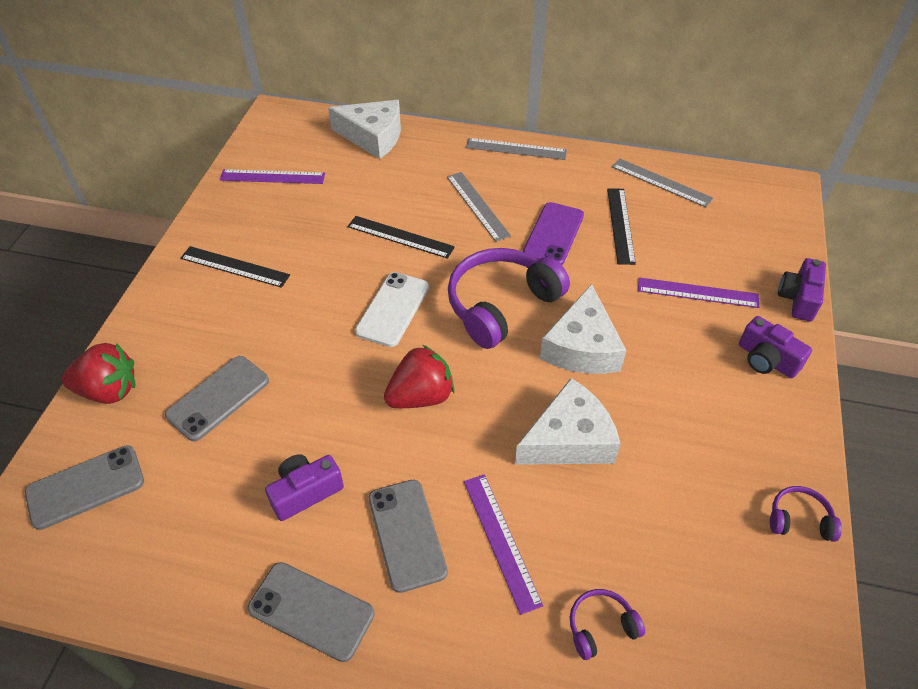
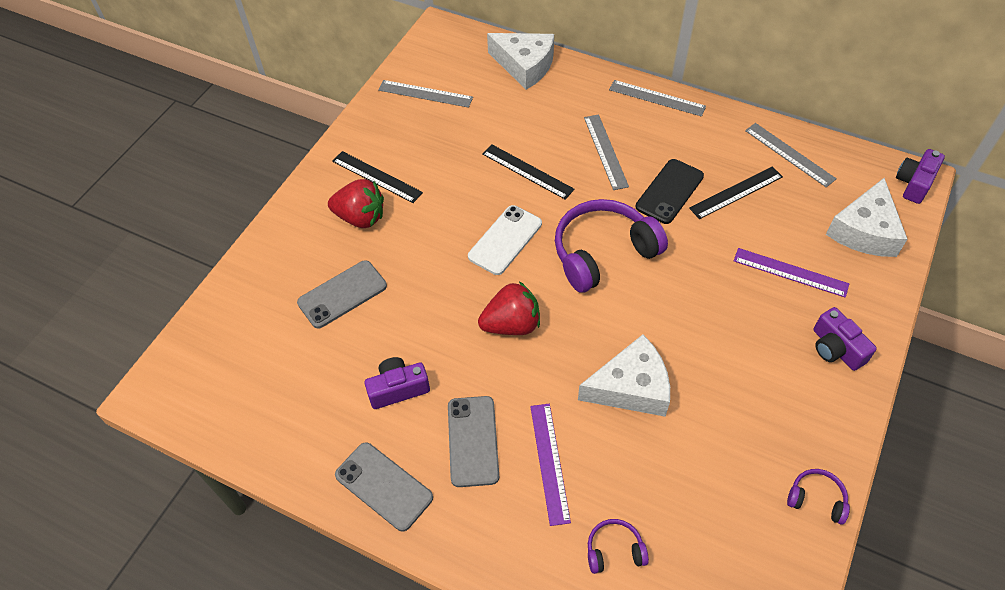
camera: 15 degrees right, 5 degrees up
(85, 487) = (227, 350): grey phone -> none
(109, 390) = (256, 271): red strawberry -> red strawberry (360, 217)
(272, 177) = (425, 94): purple ruler -> grey ruler
(553, 234) = (669, 191): purple phone -> black phone
(582, 347) = (666, 305): white cheese -> white cheese (864, 231)
(620, 225) = (736, 192): black ruler -> black ruler turned 45 degrees clockwise
(798, 298) = (887, 295): purple camera -> purple camera (914, 183)

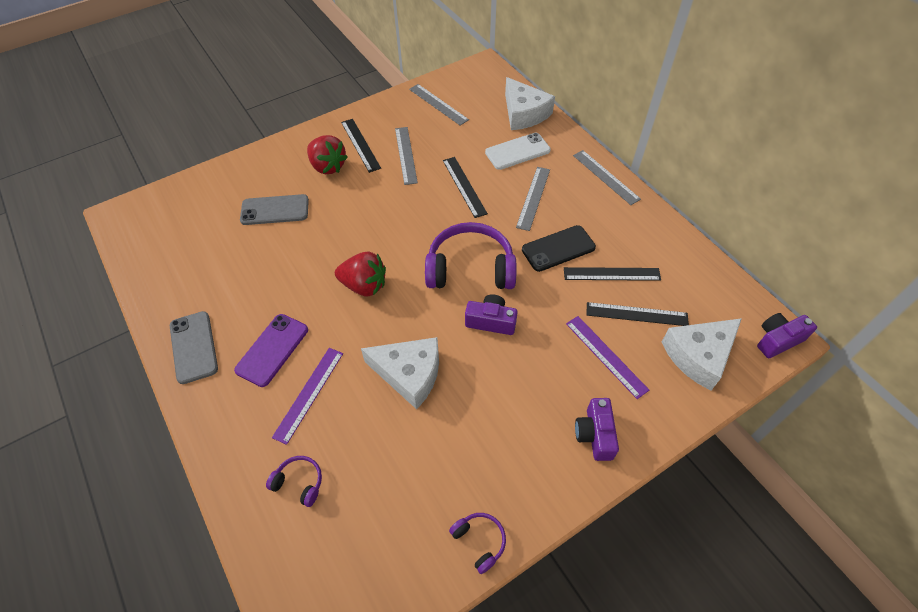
camera: 30 degrees right, 0 degrees up
(398, 389) = (256, 289): purple camera -> purple camera (491, 321)
(473, 441) = (272, 350): grey phone -> purple phone
(505, 240) = (409, 226): white phone -> white phone (517, 151)
(786, 220) = (636, 314): none -> black ruler
(789, 154) = (681, 266): grey ruler -> grey ruler (406, 155)

